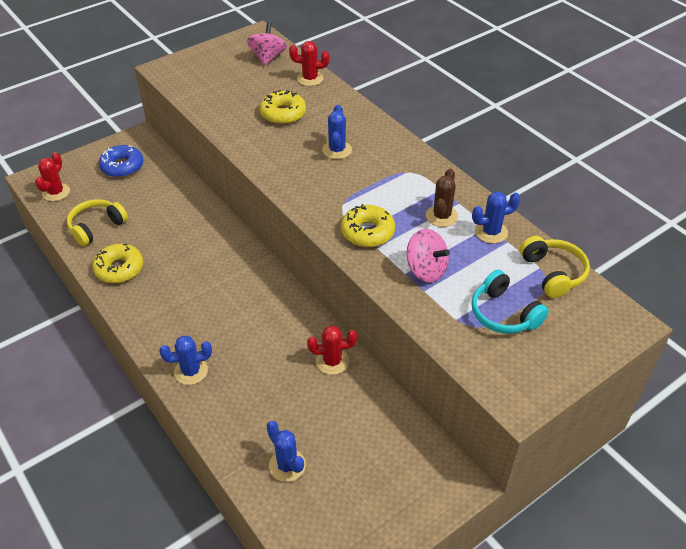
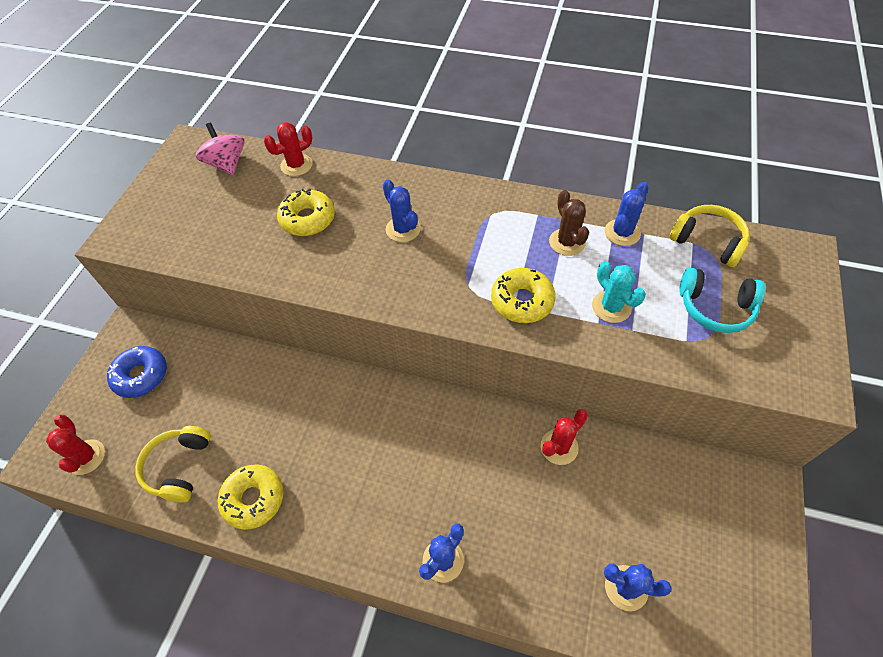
camera: 35 degrees left, 10 degrees up
(426, 270) = (611, 307): pink spinning top -> turquoise cactus

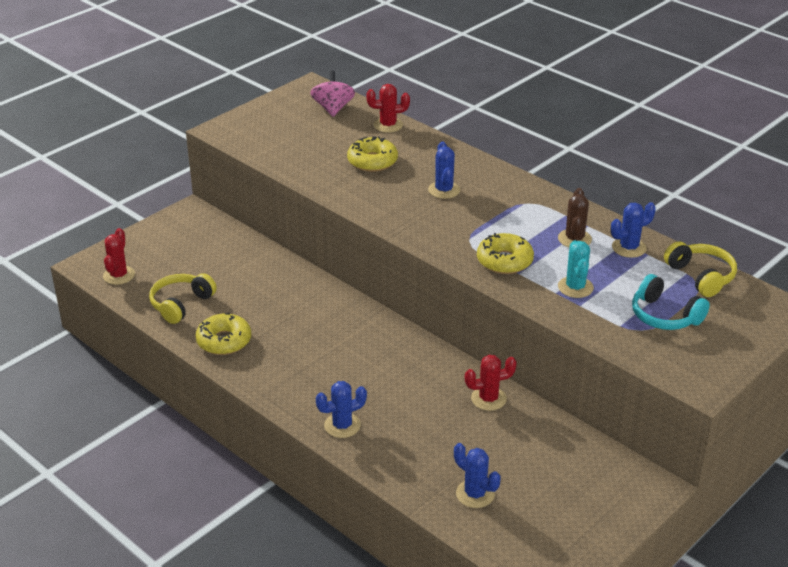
camera: 25 degrees right, 20 degrees down
(141, 376) = (185, 242): blue donut -> none

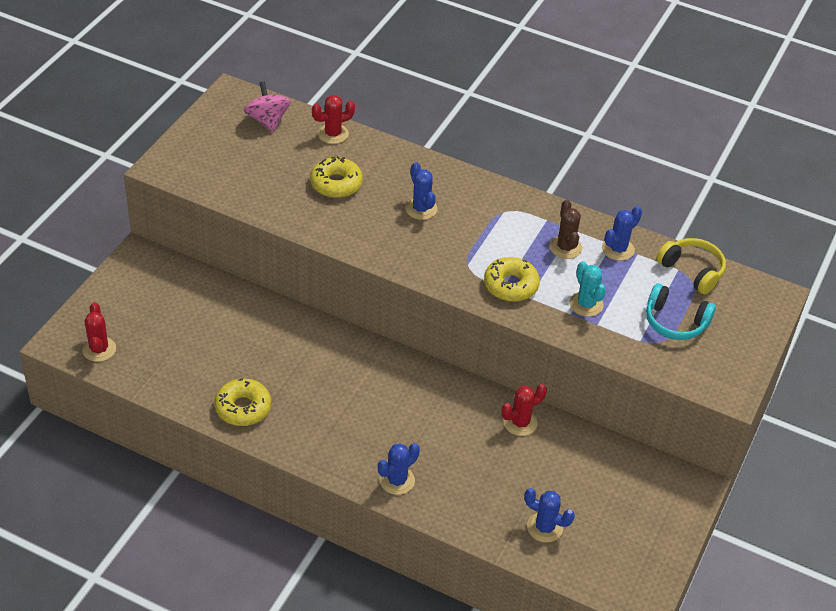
camera: 20 degrees left, 10 degrees up
(181, 304) = (180, 372): yellow headphones -> none

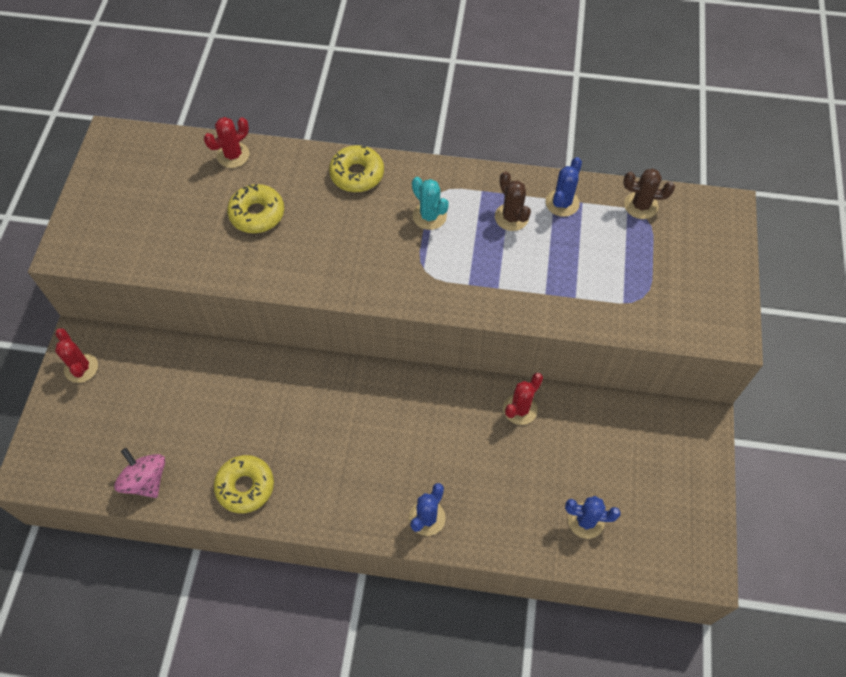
camera: 15 degrees left, 15 degrees up
(99, 349) = (73, 467): red cactus -> red cactus (81, 368)
(267, 121) = (160, 159): pink spinning top -> pink spinning top (146, 480)
(421, 209) = (353, 217): blue cactus -> none
(510, 285) = (475, 279): yellow donut -> yellow donut (357, 174)
(586, 304) = (556, 278): turquoise cactus -> turquoise cactus (429, 216)
(675, 322) = (647, 270): turquoise headphones -> none
(692, 271) = (641, 205): yellow headphones -> brown cactus

